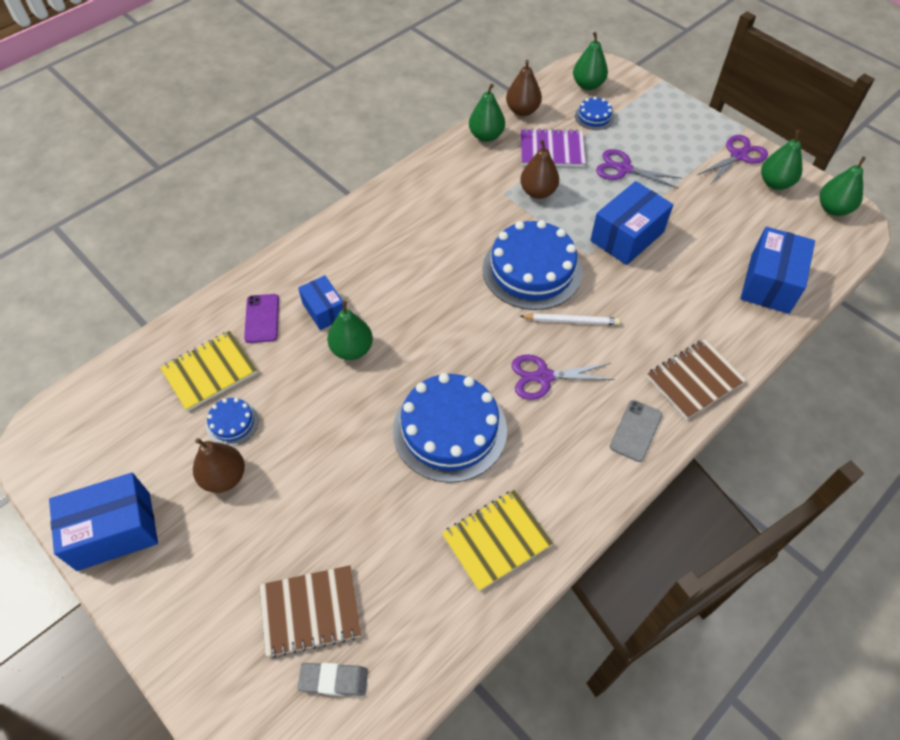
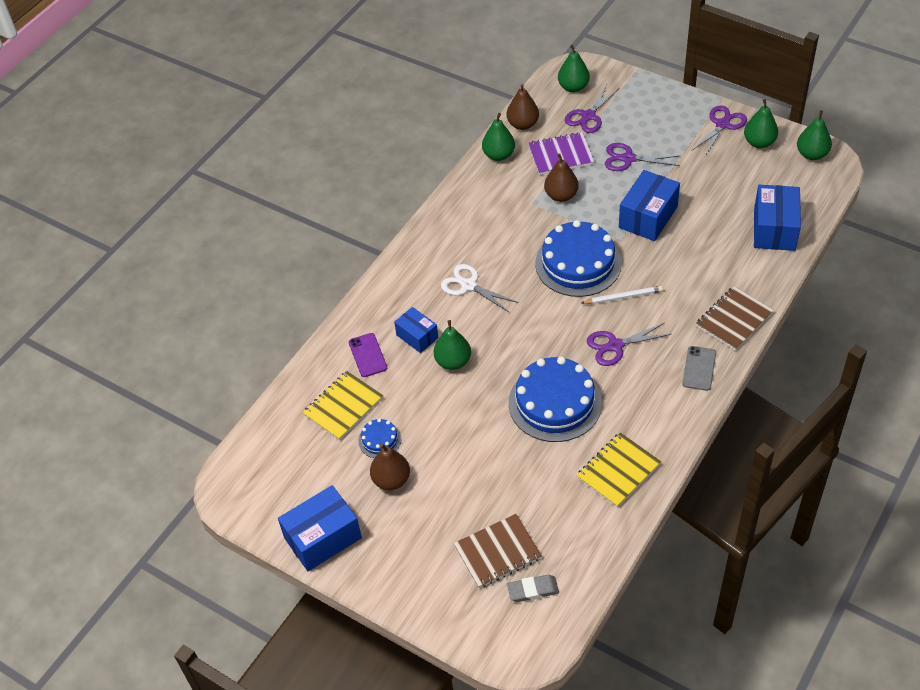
camera: 10 degrees left, 5 degrees down
(402, 266) = (468, 285): none -> white scissors
(594, 117) = (588, 116): blue cake -> purple scissors

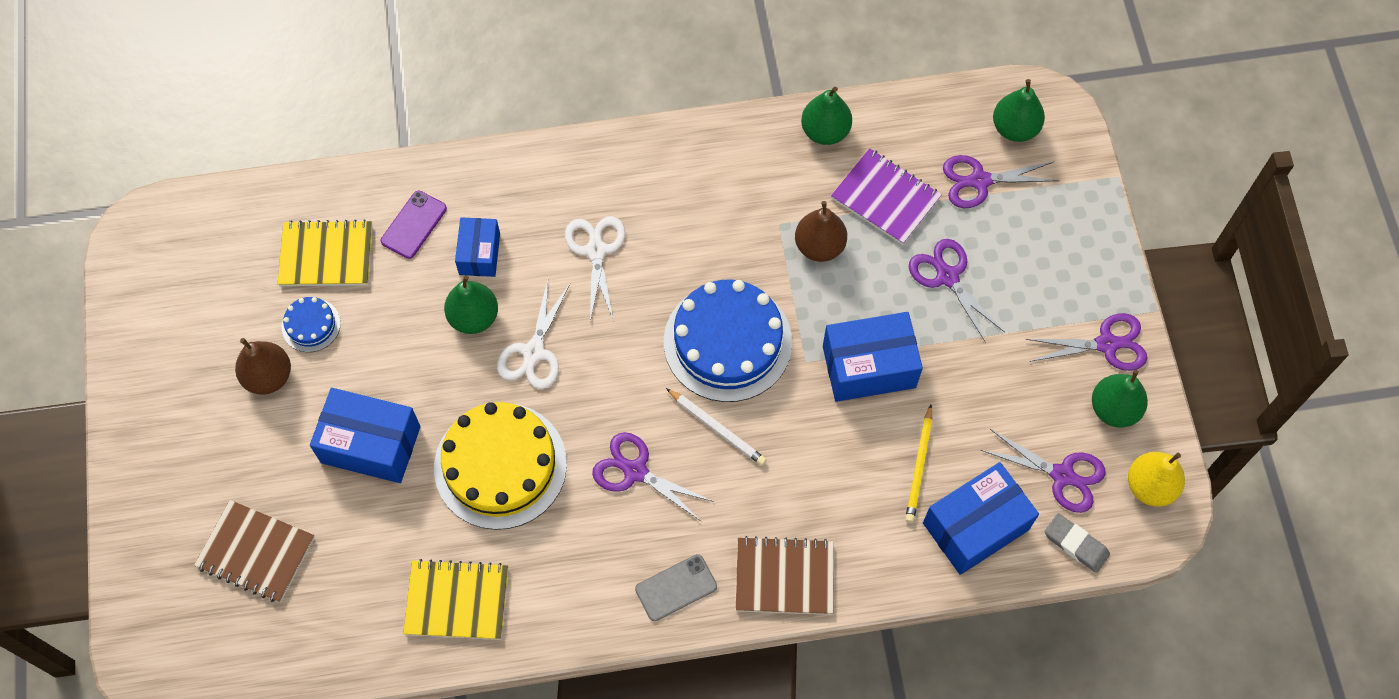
camera: 45 degrees right, 15 degrees up
(323, 538) = (148, 367): blue box -> blue box (371, 444)
(501, 348) = (533, 352): none -> white scissors
(523, 124) = (899, 119): brown pear -> none
(533, 590) = (234, 623): grey eraser -> grey eraser (1076, 544)
(555, 403) = (500, 465): blue cake -> yellow cake
(721, 230) = (919, 466): none -> yellow pencil
(777, 181) = (1062, 475): none -> purple scissors
(812, 154) = (1150, 486): green pear -> yellow pear

